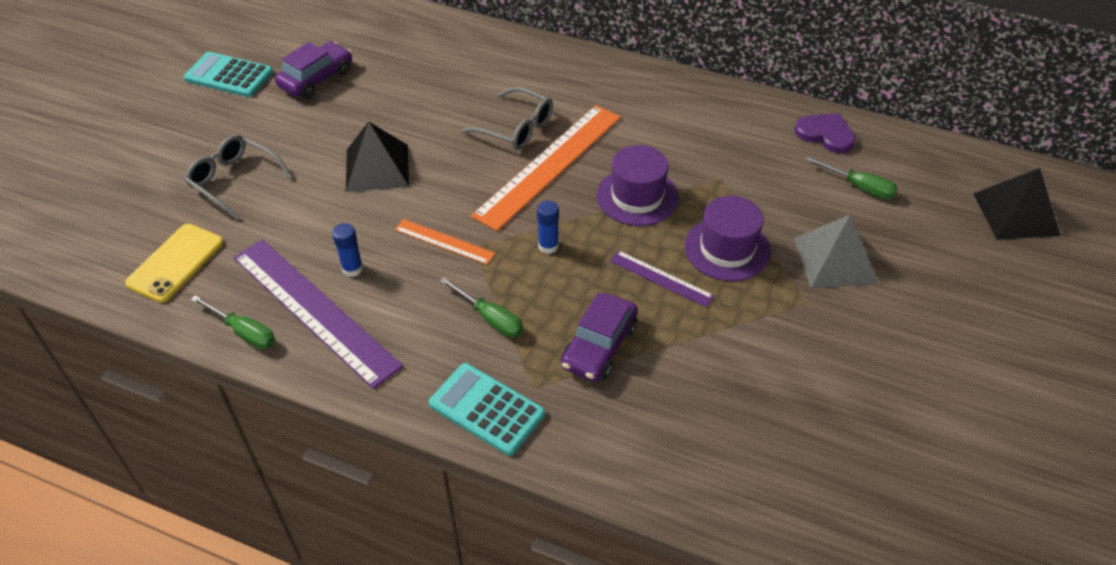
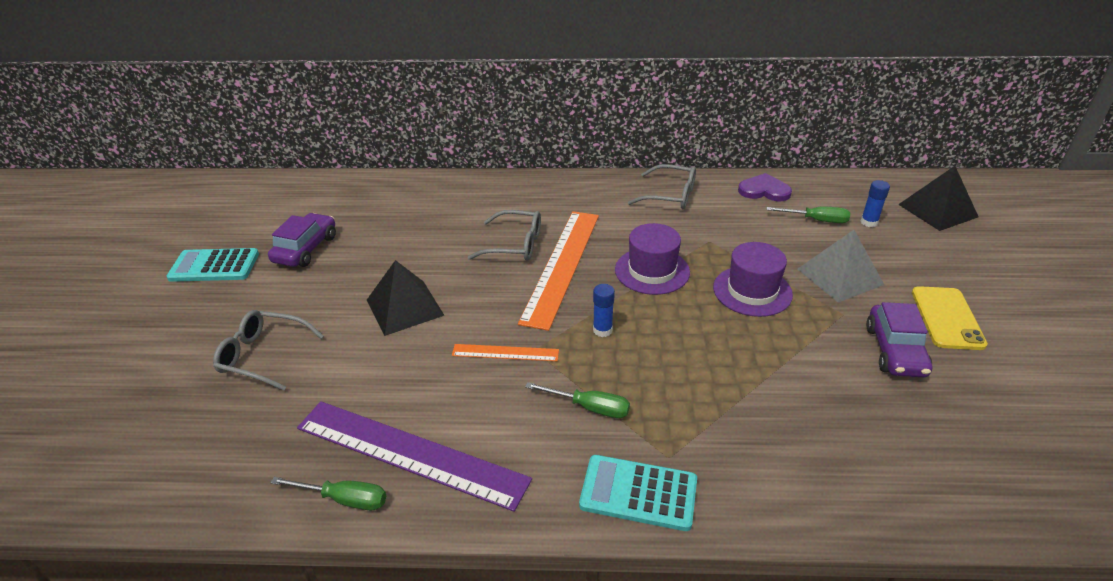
camera: 20 degrees left, 10 degrees down
(175, 263) = (233, 452): yellow phone -> yellow phone (947, 318)
(352, 269) = (429, 402): blue glue stick -> blue glue stick (869, 222)
(599, 346) = (703, 401): purple car -> purple car (895, 351)
(661, 278) = (716, 329): purple ruler -> none
(714, 113) = (670, 195): none -> grey glasses

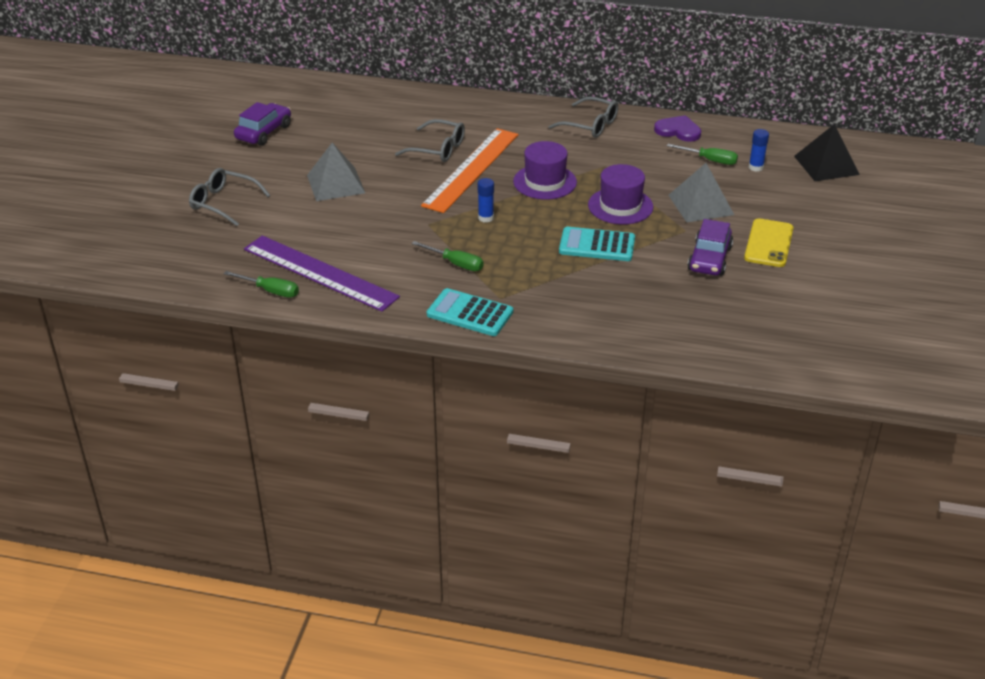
camera: 10 degrees right, 0 degrees up
(214, 266) = (189, 137): turquoise calculator -> turquoise calculator (597, 245)
(404, 307) = (335, 184): black pyramid -> grey pyramid
(505, 353) = (405, 223): orange ruler -> none

